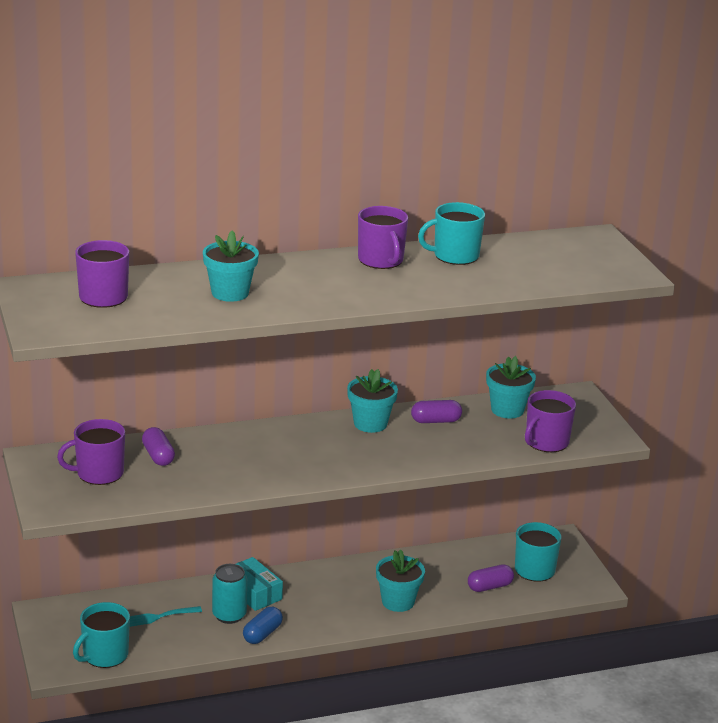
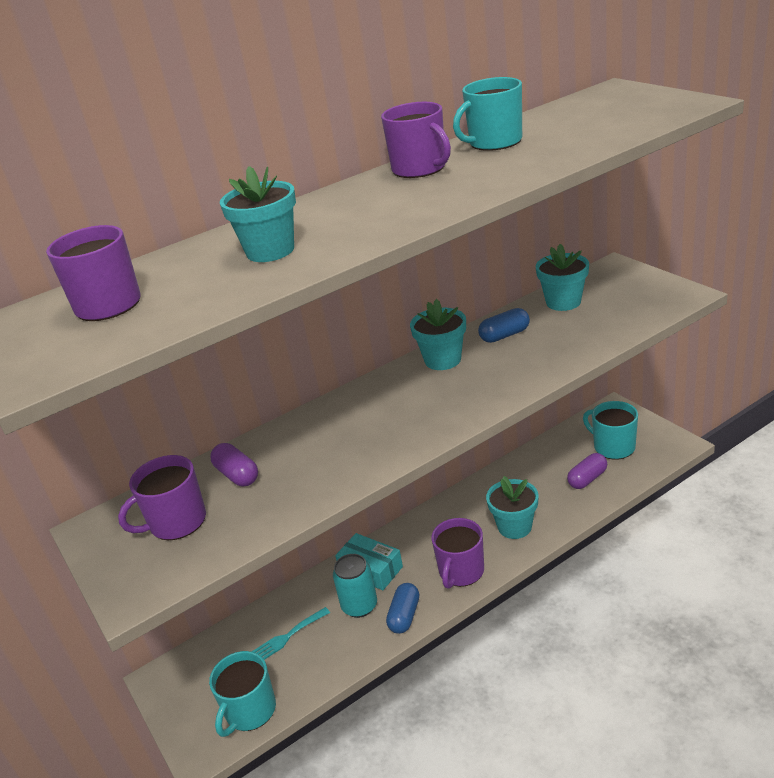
camera: 10 degrees left, 5 degrees up
(435, 421) = (504, 335): purple capsule -> blue capsule
(546, 442) = (627, 320): purple mug -> purple mug (461, 571)

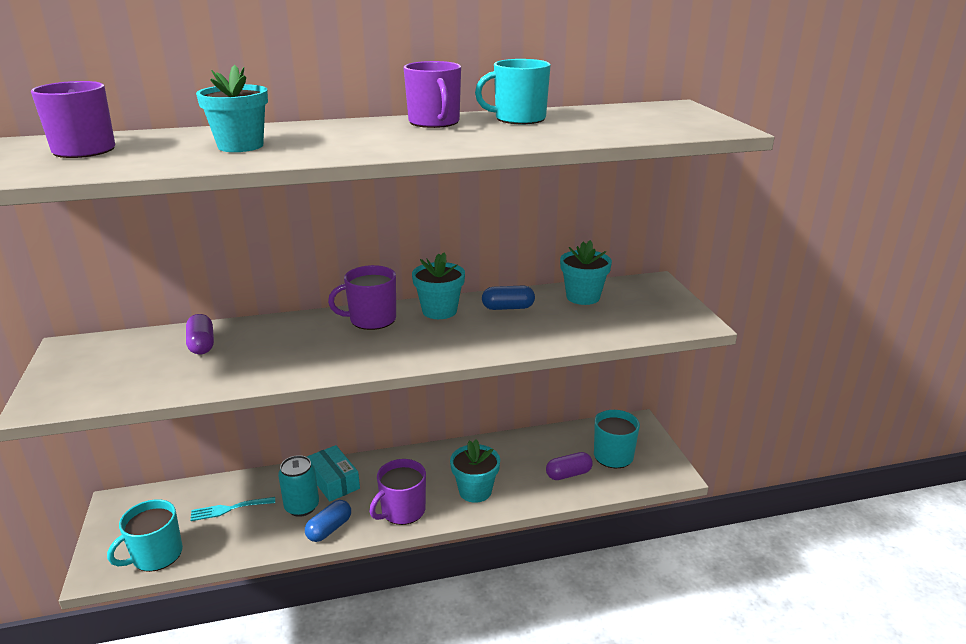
camera: 15 degrees right, 5 degrees down
(176, 522) = (126, 363): purple mug -> purple mug (371, 319)

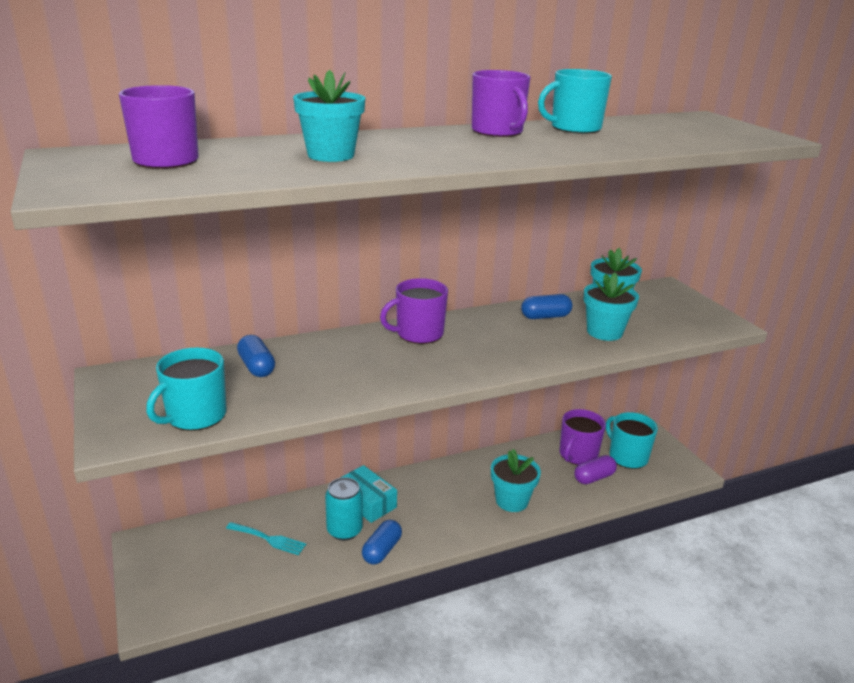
camera: 10 degrees left, 0 degrees up
(156, 555) = (209, 593): turquoise mug -> turquoise mug (195, 416)
(202, 344) = (257, 367): purple capsule -> blue capsule
(229, 509) = (269, 539): turquoise fork -> turquoise fork turned 135 degrees counterclockwise
(402, 511) = (448, 526): purple mug -> purple mug (577, 455)
(439, 311) = (481, 322): turquoise flower pot -> turquoise flower pot (604, 332)

